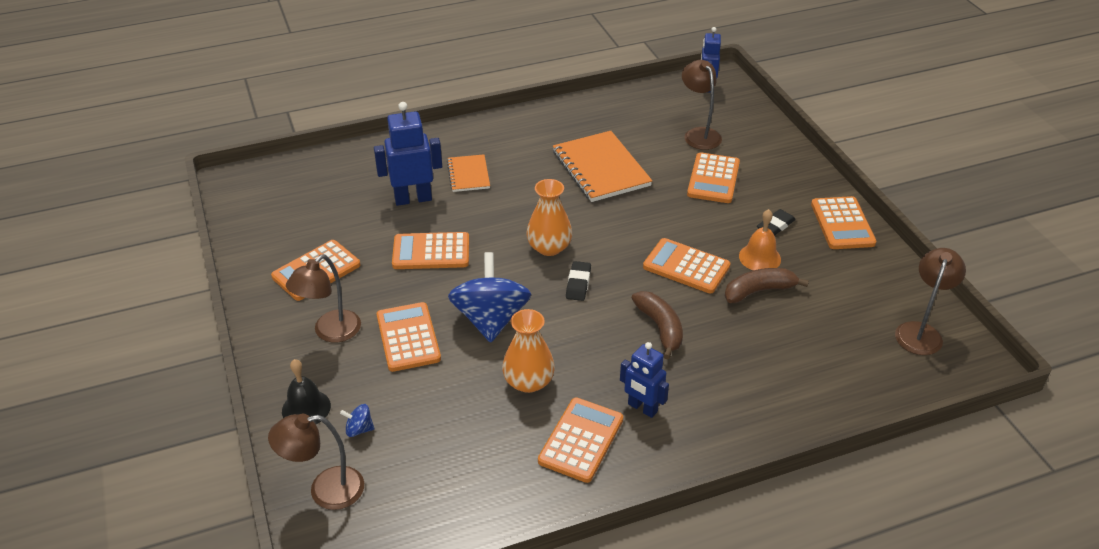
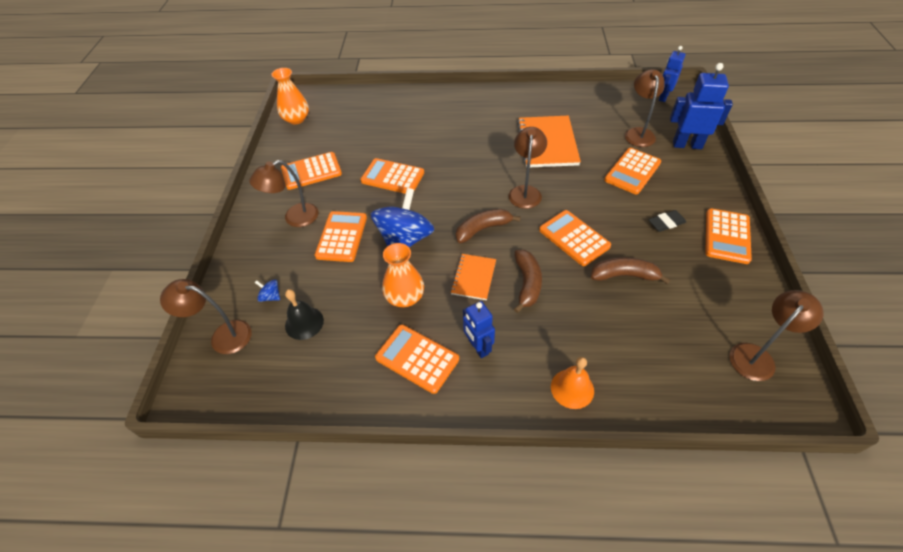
camera: 25 degrees right, 10 degrees up
(306, 408) = (247, 269): black bell -> black bell (304, 323)
(413, 199) = (402, 135): blue robot -> blue robot (687, 145)
(468, 174) = (449, 126): orange notebook -> orange notebook (473, 277)
(549, 247) = (476, 195): orange vase -> orange vase (296, 119)
(578, 284) = (483, 229): black eraser -> brown banana
(581, 440) = (417, 358): orange calculator -> orange calculator turned 105 degrees counterclockwise
(604, 230) = (525, 191): none -> brown lamp
(759, 257) = (639, 247): orange bell -> orange bell (572, 388)

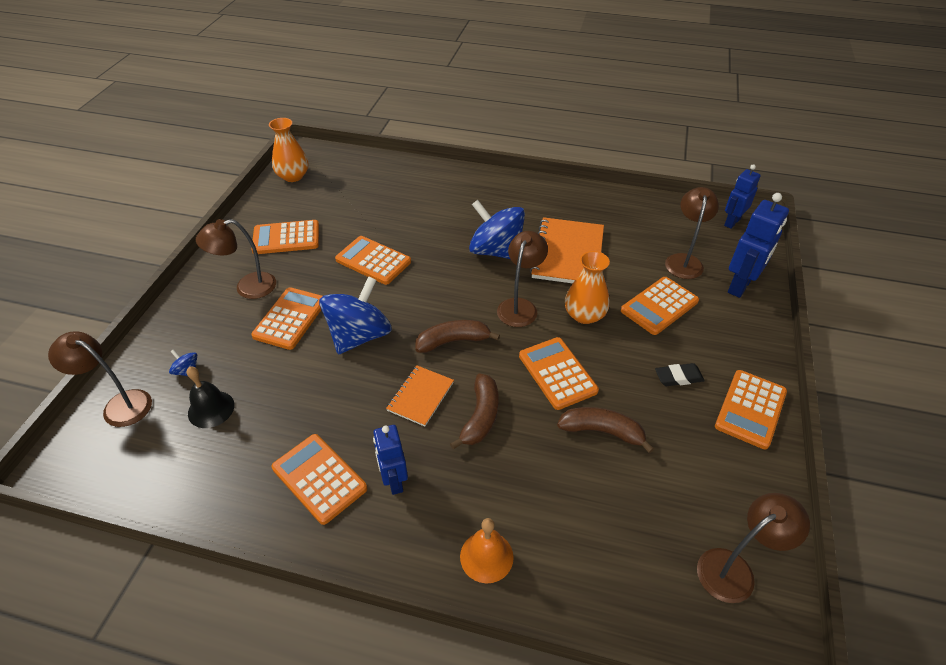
camera: 10 degrees right, 5 degrees down
(405, 297) = (333, 403): orange vase -> orange vase (584, 315)
(490, 151) = (496, 251): none -> blue spinning top
(687, 145) = (740, 286): blue robot -> blue robot turned 105 degrees clockwise

